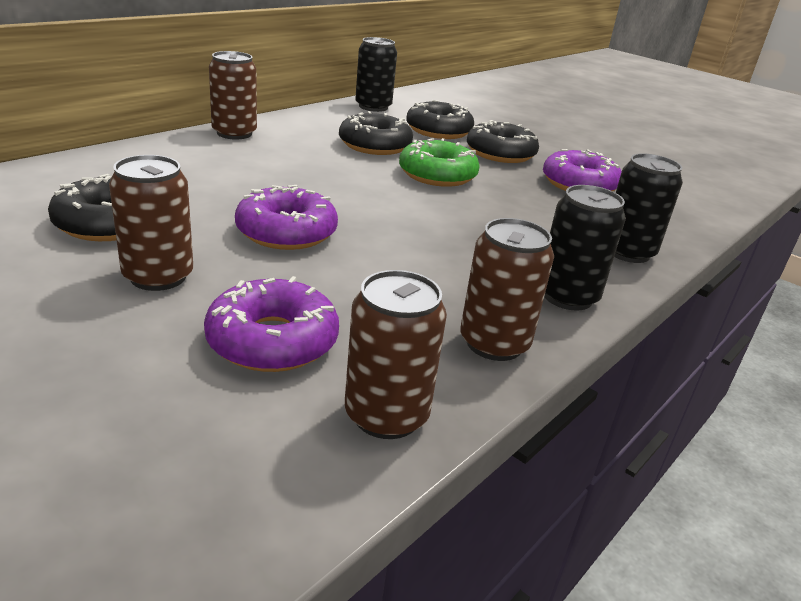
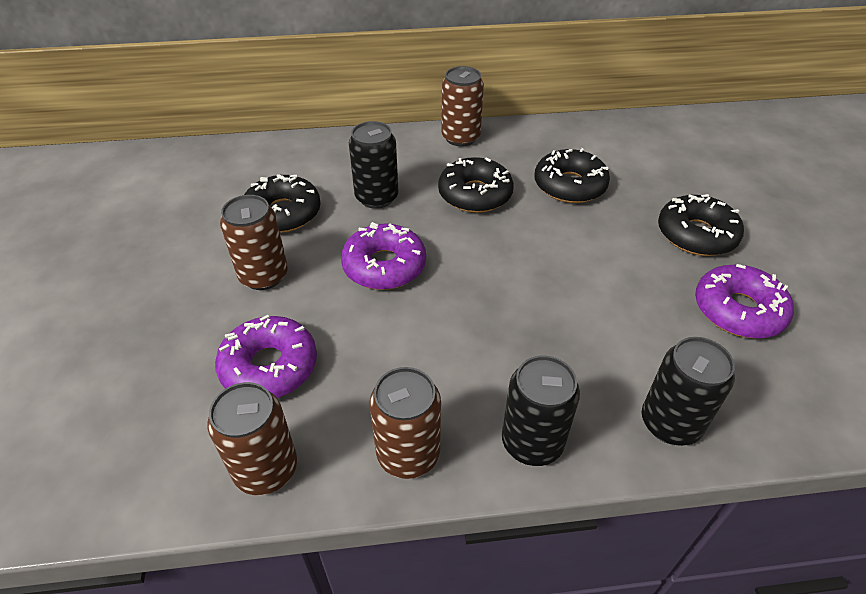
camera: 45 degrees right, 15 degrees up
(373, 107) = (629, 130): black can -> black can (376, 197)
(437, 175) = (587, 244): green donut -> none
(438, 131) = (662, 182): black donut -> black donut (475, 194)

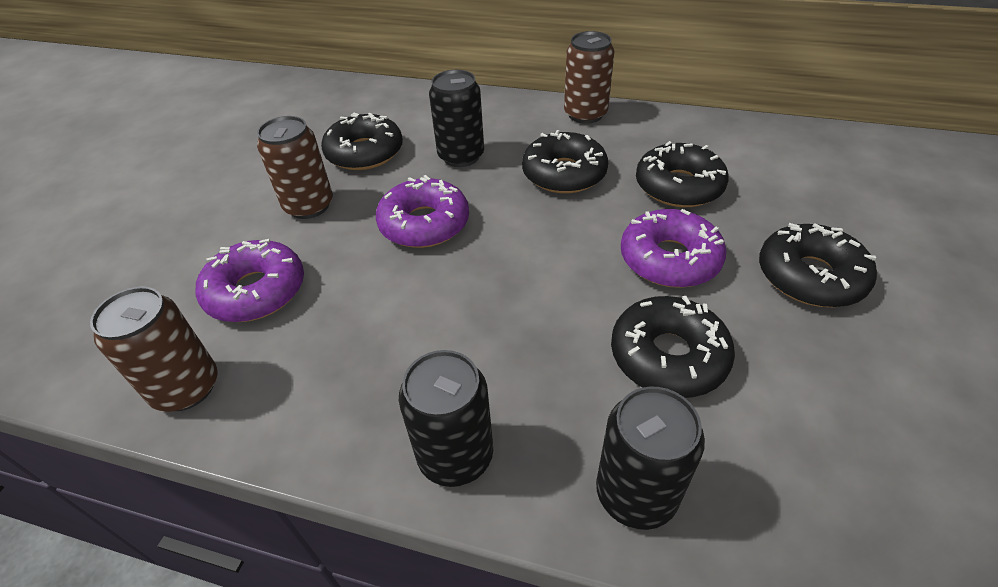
camera: 25 degrees right, 0 degrees up
(408, 454) = (321, 420): brown can -> none
(636, 320) = (668, 356): none -> black donut
(738, 310) = (815, 383): purple donut -> purple donut (669, 259)

